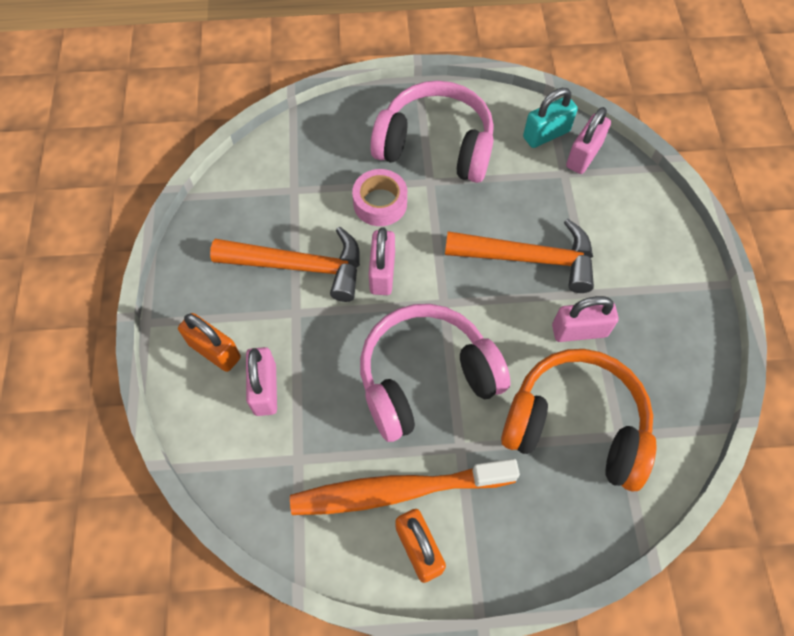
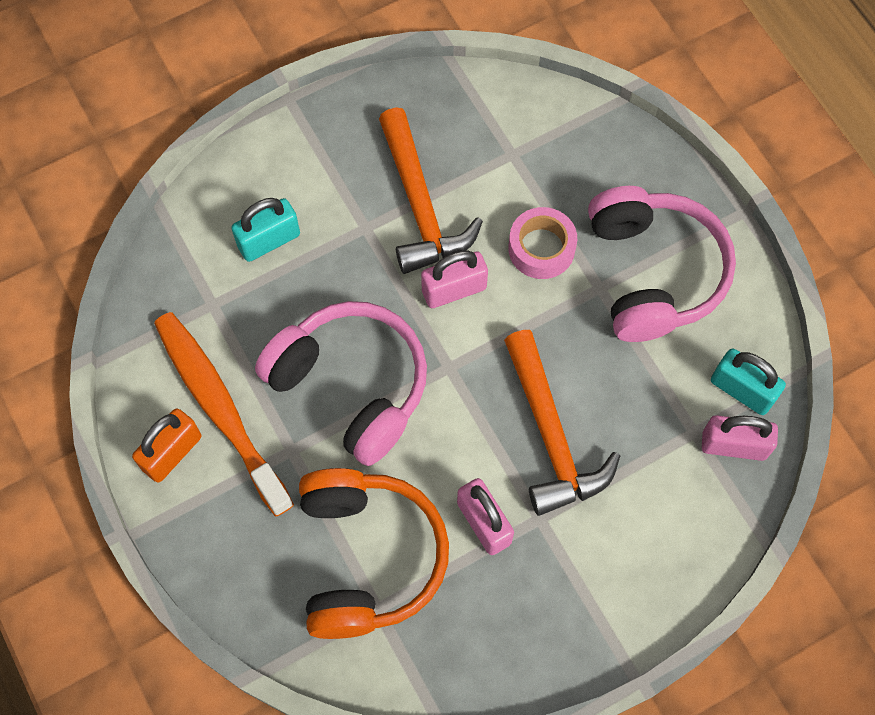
camera: 65 degrees right, 5 degrees up
(214, 351) = (287, 175): orange padlock -> none
(265, 389) = (269, 240): pink padlock -> turquoise padlock

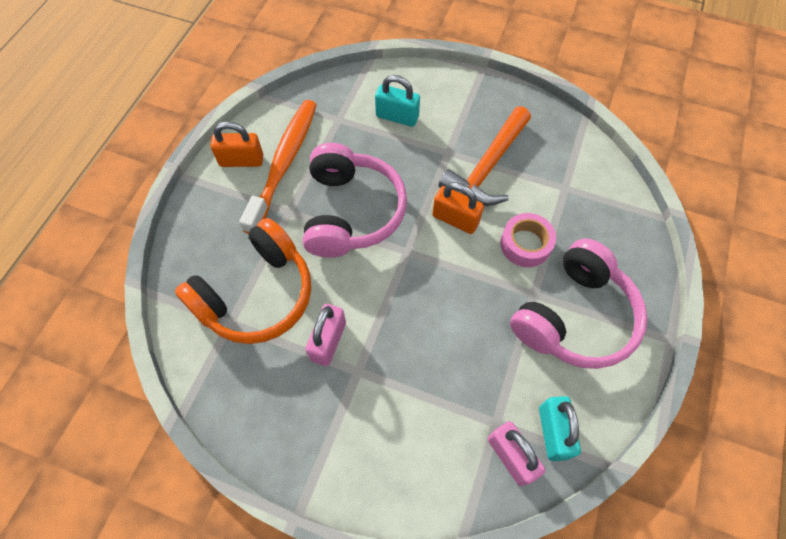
camera: 50 degrees right, 5 degrees down
(454, 290) = (455, 219): pink padlock -> orange padlock
(551, 435) = (416, 337): orange hammer -> none

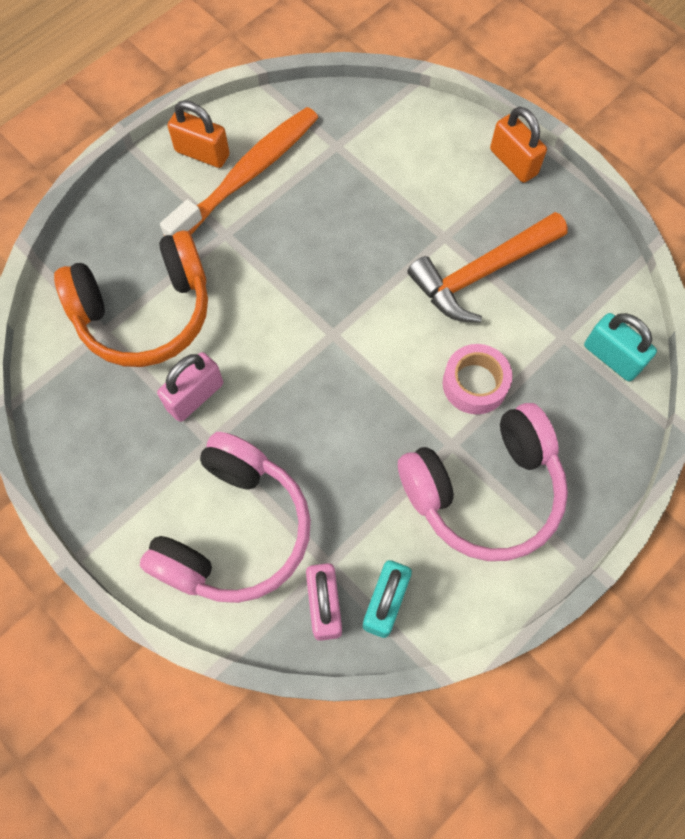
camera: 25 degrees right, 5 degrees up
(351, 212) = (293, 262): pink headphones -> pink headphones (234, 531)
(397, 117) = (407, 169): turquoise padlock -> turquoise padlock (612, 357)
(455, 219) = (408, 320): orange padlock -> orange padlock (513, 162)

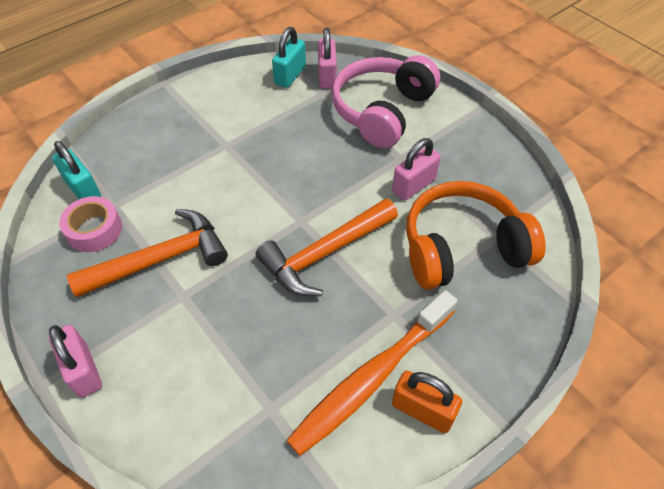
camera: 175 degrees left, 15 degrees down
(301, 294) = (325, 253): none -> orange hammer
(475, 384) = (197, 179): pink tape -> pink tape (94, 230)
(484, 491) = (212, 120): pink headphones -> none
(513, 162) = (83, 370): orange padlock -> pink padlock

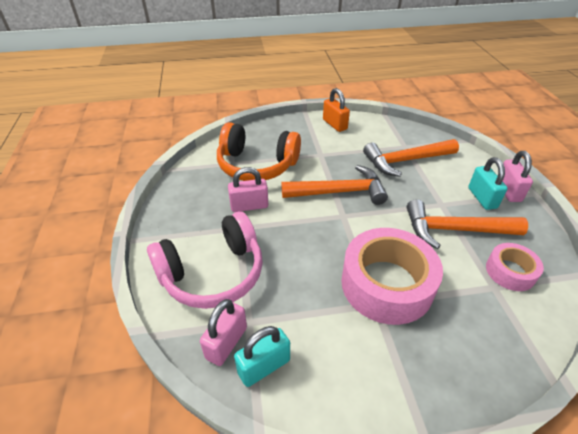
camera: 150 degrees left, 10 degrees down
(83, 189) = (526, 316): turquoise padlock -> turquoise padlock (482, 198)
(222, 165) = (386, 284): none -> pink tape
(257, 366) = (406, 161): none -> orange hammer
(371, 378) = (350, 139): orange toothbrush -> none

